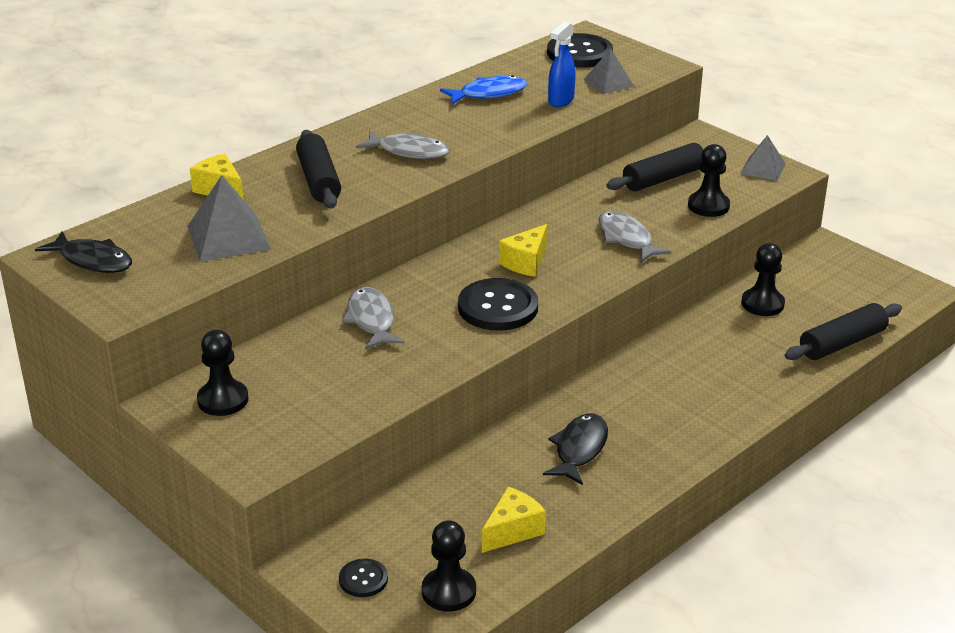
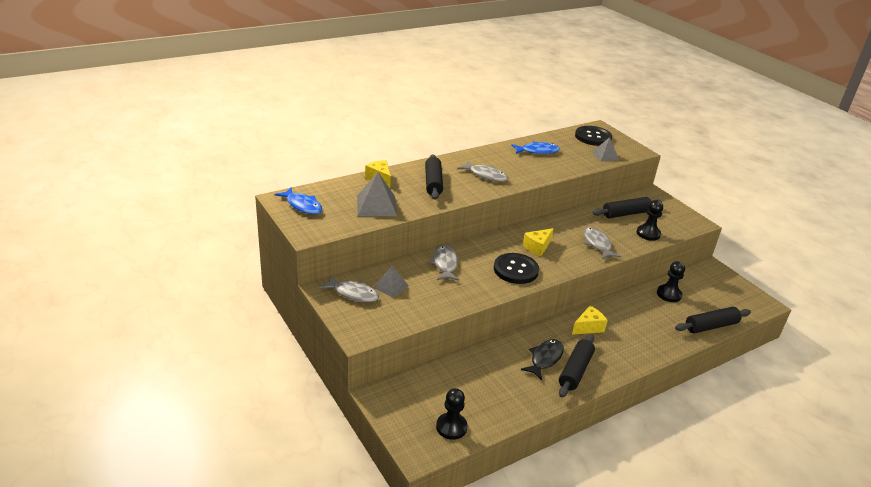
camera: 10 degrees right, 0 degrees up
(93, 261) = (302, 205): black fish -> blue fish
(223, 400) = (353, 293): black pawn -> grey fish
(363, 579) = (406, 409): black button -> none
(512, 531) = (496, 399): yellow cheese -> yellow cheese (588, 327)
(560, 101) = (576, 161): blue spray bottle -> none
(634, 459) = (575, 371): none -> black rolling pin
(763, 168) = (684, 218): grey pyramid -> grey pyramid (391, 286)

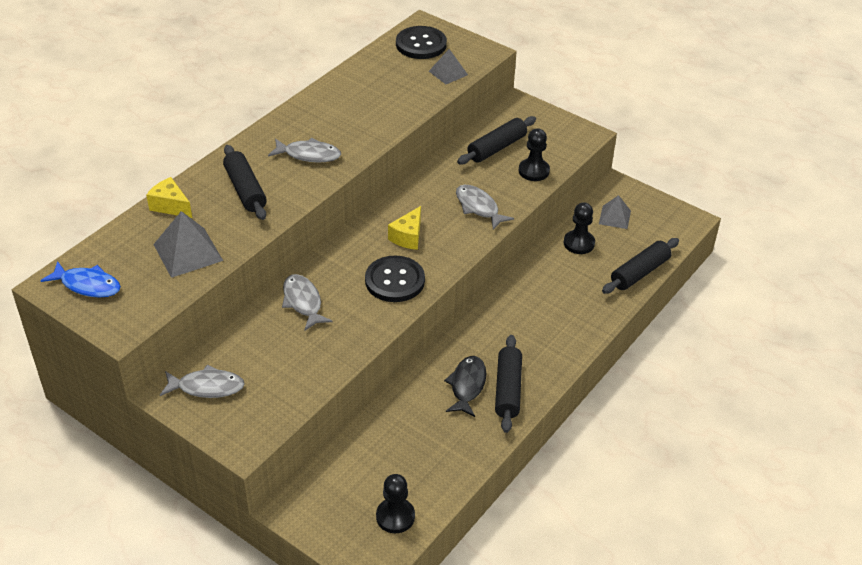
camera: 20 degrees left, 10 degrees up
(391, 286) = (250, 359): grey pyramid -> grey pyramid (614, 217)
(537, 151) = (359, 91): blue fish -> none
(588, 327) = (501, 323): yellow cheese -> none

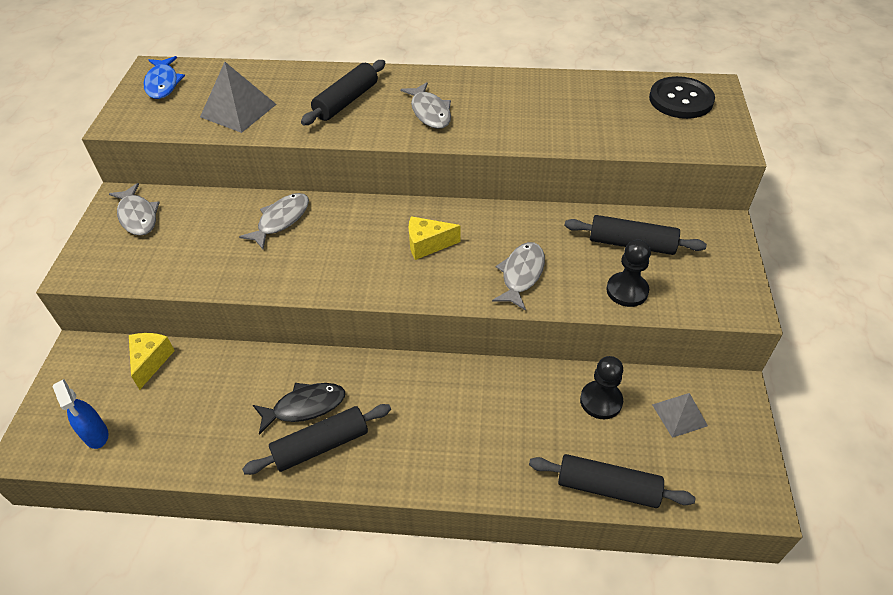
camera: 60 degrees right, 5 degrees up
(170, 206) = (290, 76): yellow cheese -> yellow cheese (151, 361)
(395, 281) = (356, 265): black button -> none
(395, 516) = (96, 435): black pawn -> blue spray bottle
(448, 73) = (659, 137): grey pyramid -> none

